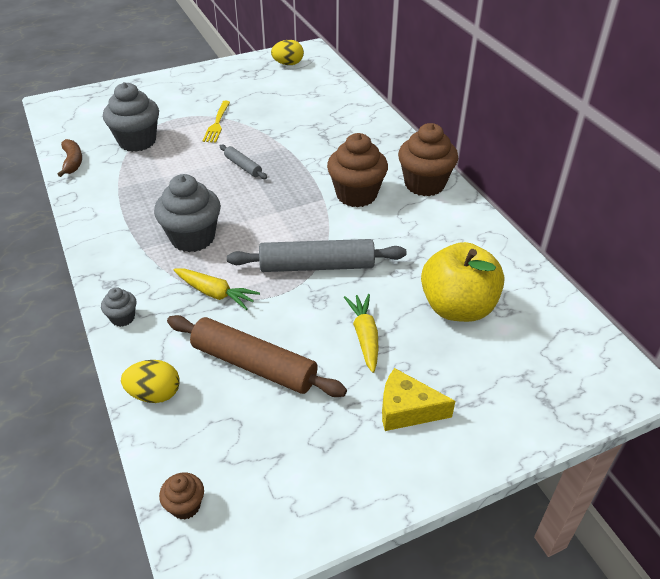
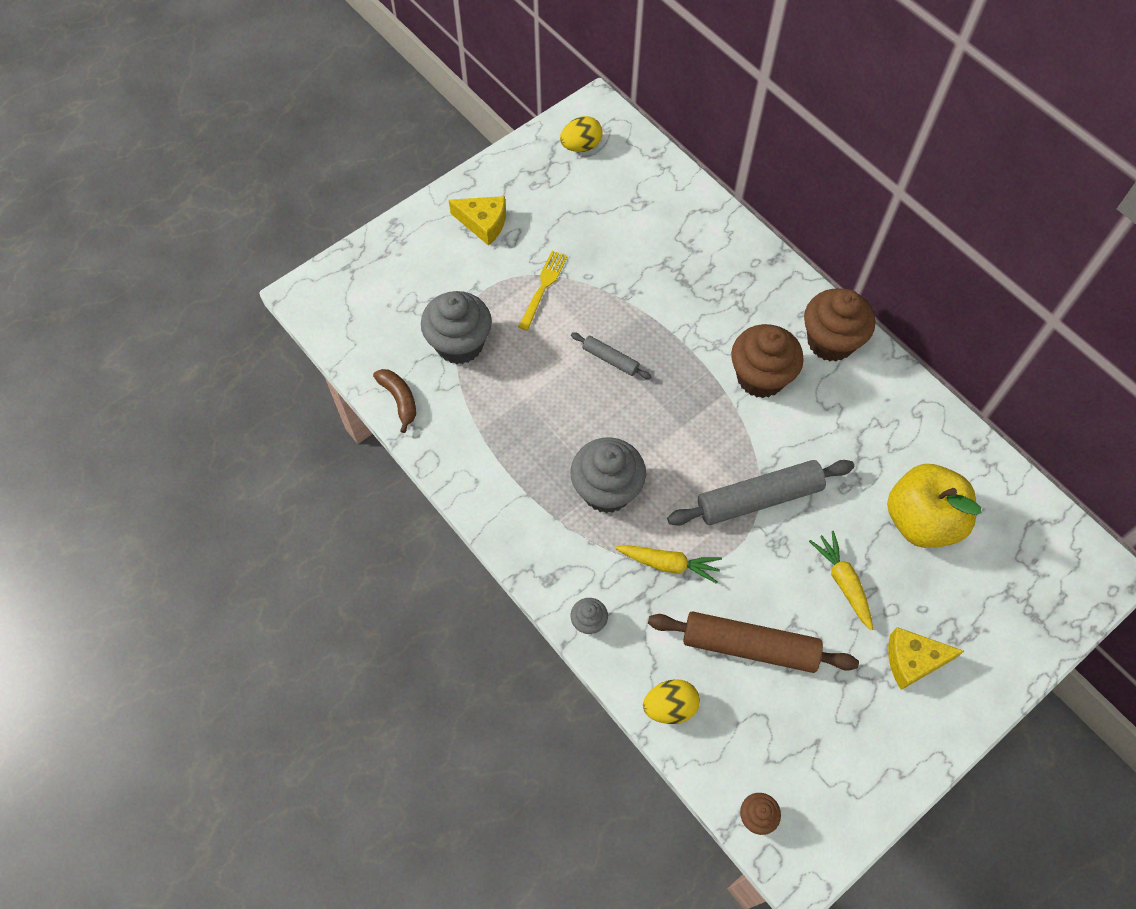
camera: 15 degrees left, 20 degrees up
(196, 88) = (483, 223): none -> yellow cheese
(217, 123) = (543, 287): yellow fork -> yellow fork turned 150 degrees counterclockwise

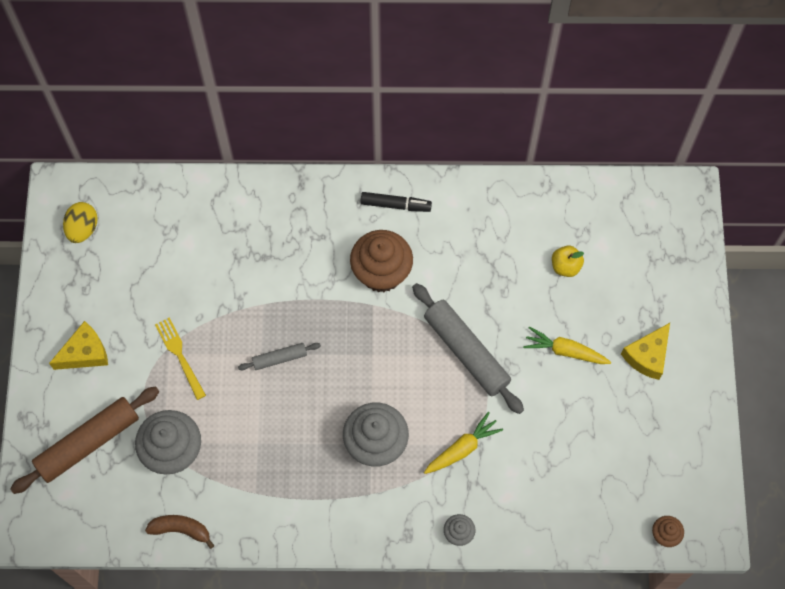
camera: 50 degrees left, 5 degrees up
(670, 707) = (556, 529): yellow egg -> none
(749, 646) = (558, 445): brown rolling pin -> brown rolling pin (88, 443)
(759, 498) = (466, 351): grey rolling pin -> grey rolling pin turned 60 degrees counterclockwise
(830, 341) = (395, 205): brown cupcake -> black marker
(921, 520) = (565, 266): yellow apple -> yellow apple, size x0.46

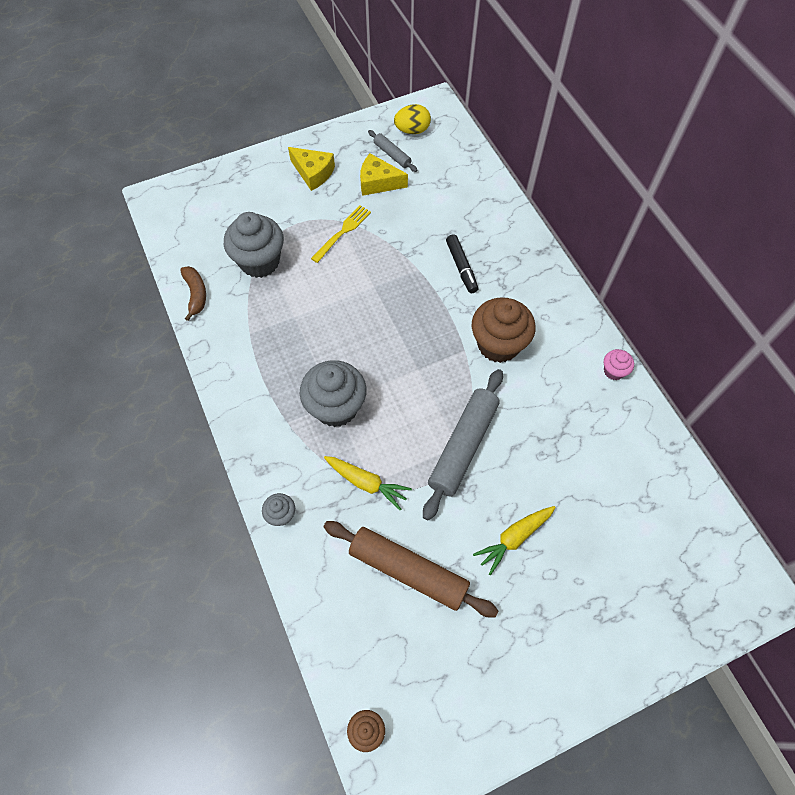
camera: 65 degrees right, 5 degrees down
(88, 443) = (241, 205): brown rolling pin -> brown rolling pin (408, 570)
(279, 358) = (377, 301): grey rolling pin -> grey rolling pin (392, 155)
(395, 205) = (568, 328): black marker -> black marker (461, 267)
(455, 191) = (613, 371): none -> pink cupcake
(565, 266) = (602, 501): yellow apple -> none
(565, 351) = (514, 538): yellow carrot -> yellow carrot turned 120 degrees counterclockwise
(647, 356) = (555, 626): yellow cheese -> yellow cheese (378, 182)

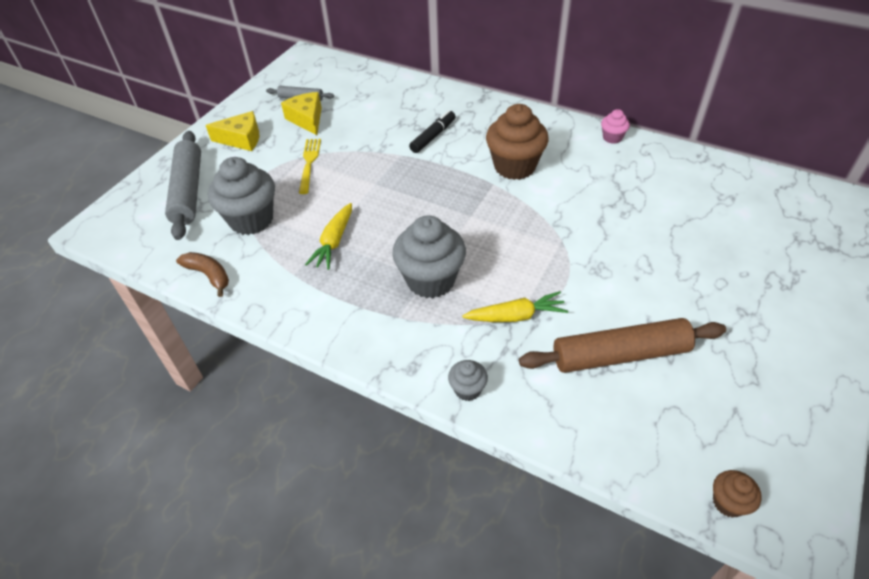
camera: 35 degrees left, 15 degrees down
(378, 182) = (307, 119): yellow cheese -> yellow cheese turned 90 degrees clockwise
(412, 130) = (302, 77): yellow egg -> none
(461, 267) = (433, 136): black marker -> black marker turned 90 degrees counterclockwise
(463, 446) = (563, 243): grey rolling pin -> grey rolling pin (188, 191)
(514, 538) = (669, 277): yellow carrot -> yellow carrot (334, 242)

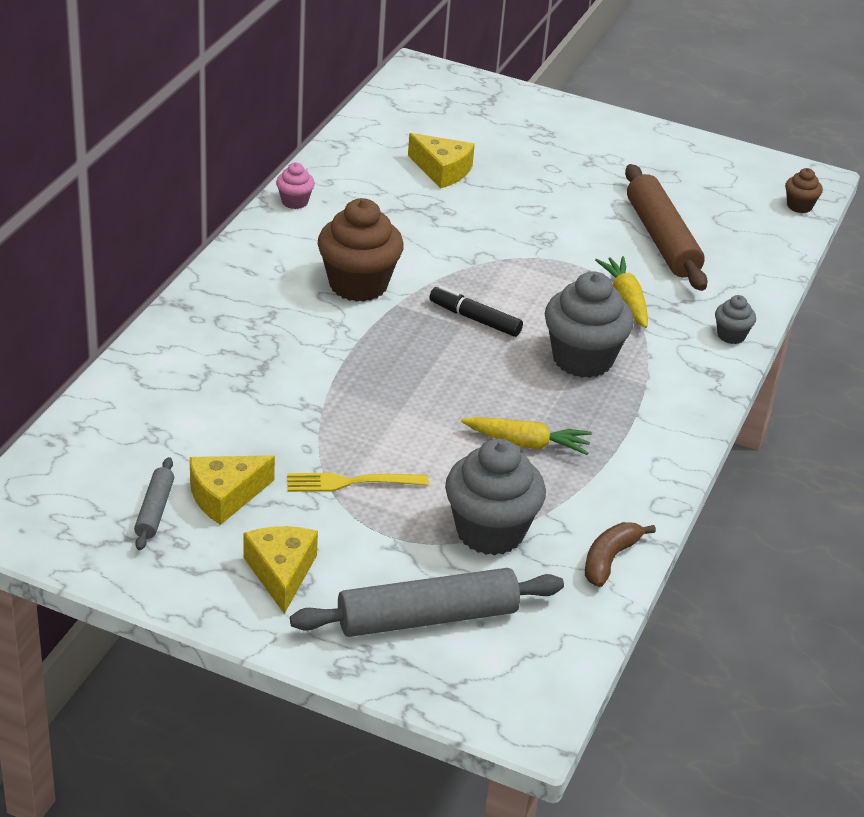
camera: 100 degrees left, 10 degrees down
(433, 136) = (284, 355): black marker -> black marker (475, 319)
(686, 212) = (442, 170): none -> yellow cheese

